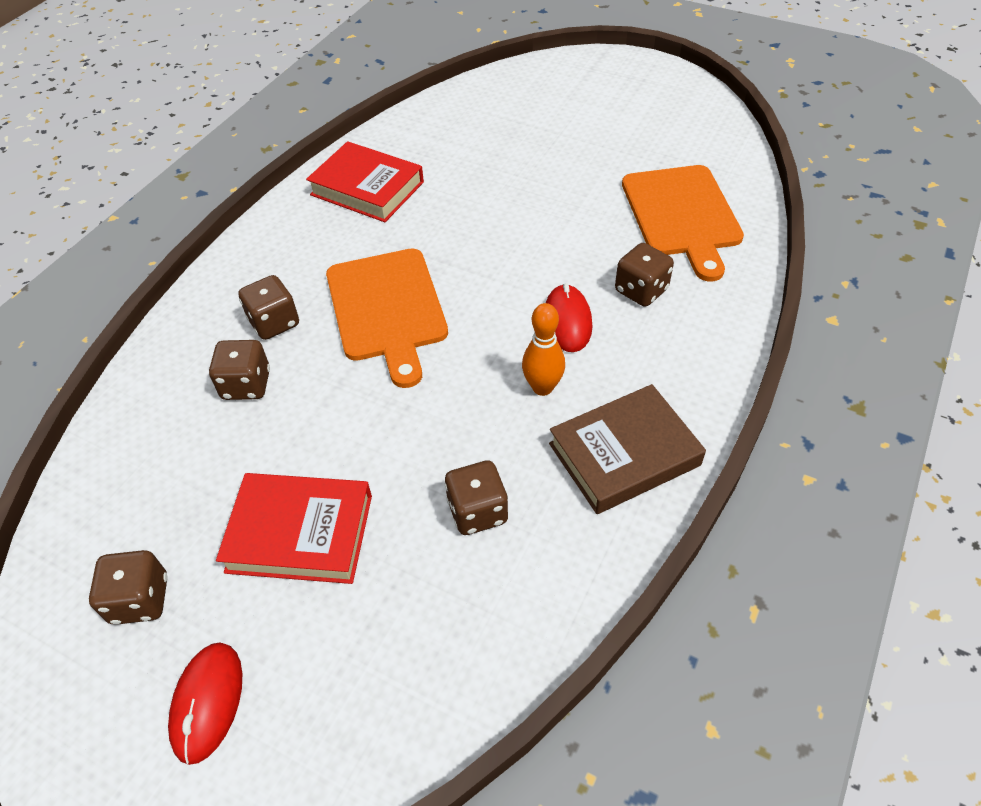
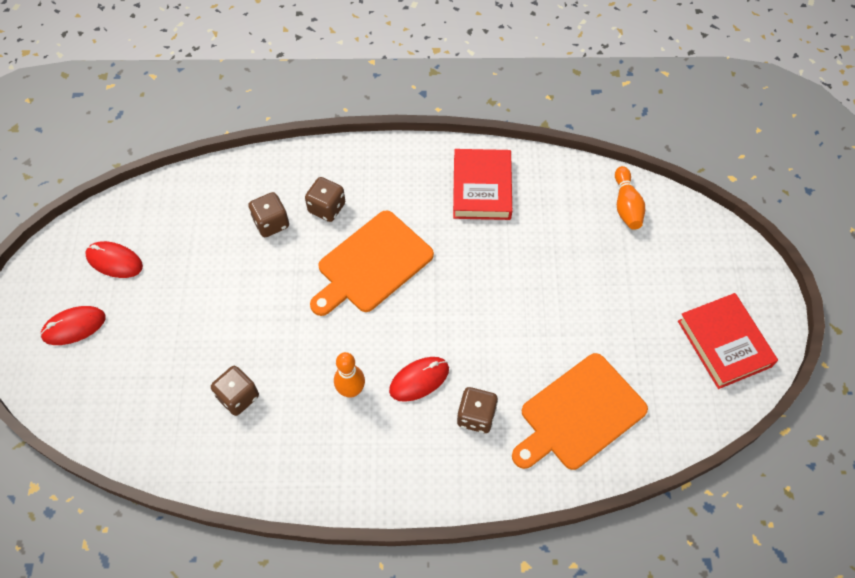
camera: 60 degrees right, 10 degrees up
(140, 599) = (114, 261): brown dice -> red mouse
(300, 533) = (184, 312): red book -> red book (724, 343)
(473, 104) = (626, 205): none -> orange bowling pin
(624, 454) = (319, 463): brown book -> none

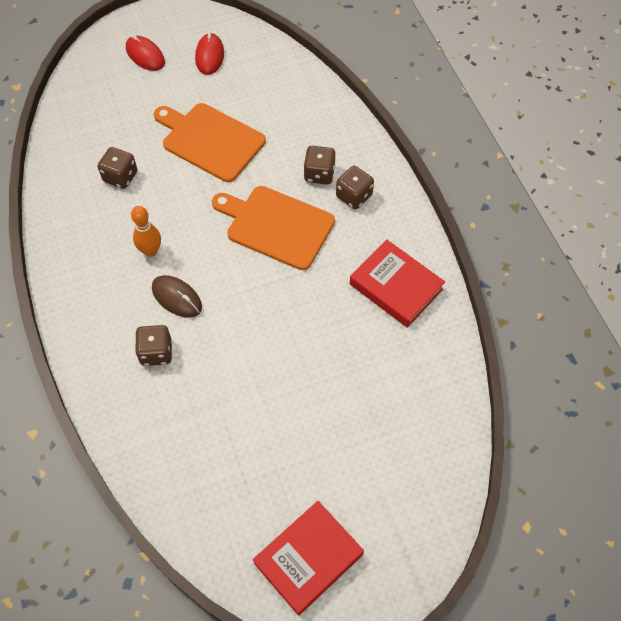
camera: 70 degrees right, 0 degrees up
(271, 223) = (287, 141): brown dice -> brown dice (354, 196)
(419, 380) = (177, 297): red mouse -> brown mouse
(482, 188) = (396, 287): red book -> red book turned 60 degrees clockwise
(579, 414) = (185, 437): orange cutting board -> orange cutting board (210, 140)
(626, 205) = (435, 422): orange bowling pin -> none

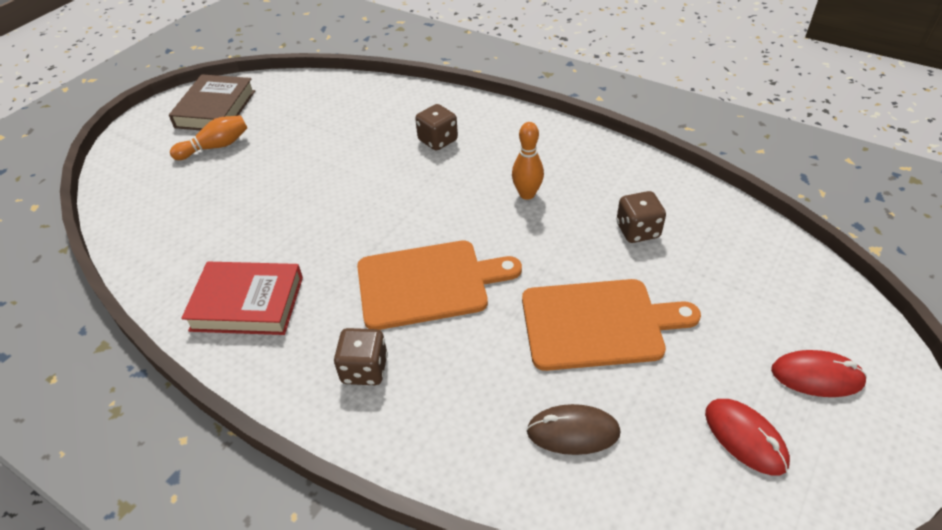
camera: 145 degrees right, 15 degrees down
(177, 297) = (462, 178): brown mouse -> brown mouse (573, 432)
(308, 559) = (215, 109): red book -> brown book
(319, 174) = (430, 369): brown dice -> none
(338, 488) = (215, 147): none -> orange bowling pin

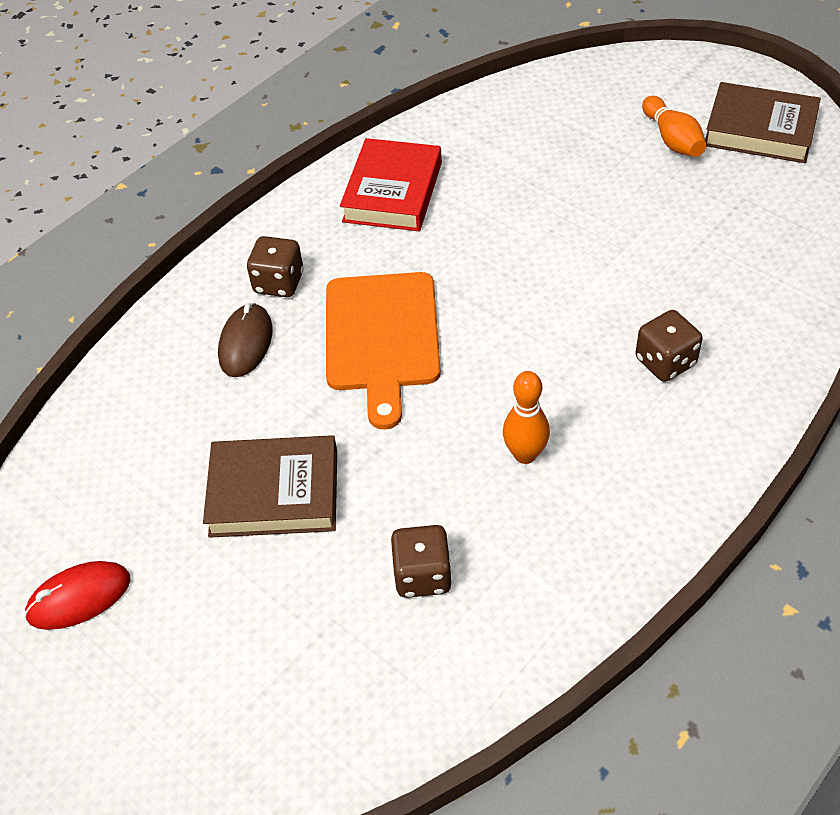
camera: 100 degrees right, 5 degrees up
(573, 432) = (146, 442): brown mouse -> brown mouse (245, 343)
(598, 324) = (274, 493): orange cutting board -> brown book
(816, 376) = (123, 709): red mouse -> none

